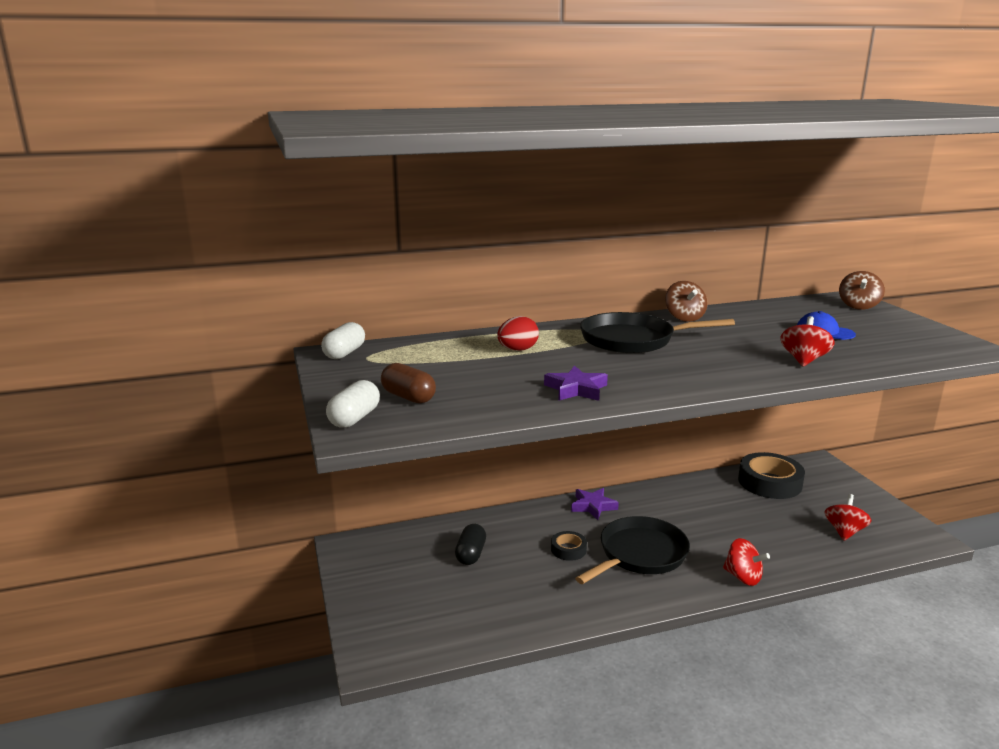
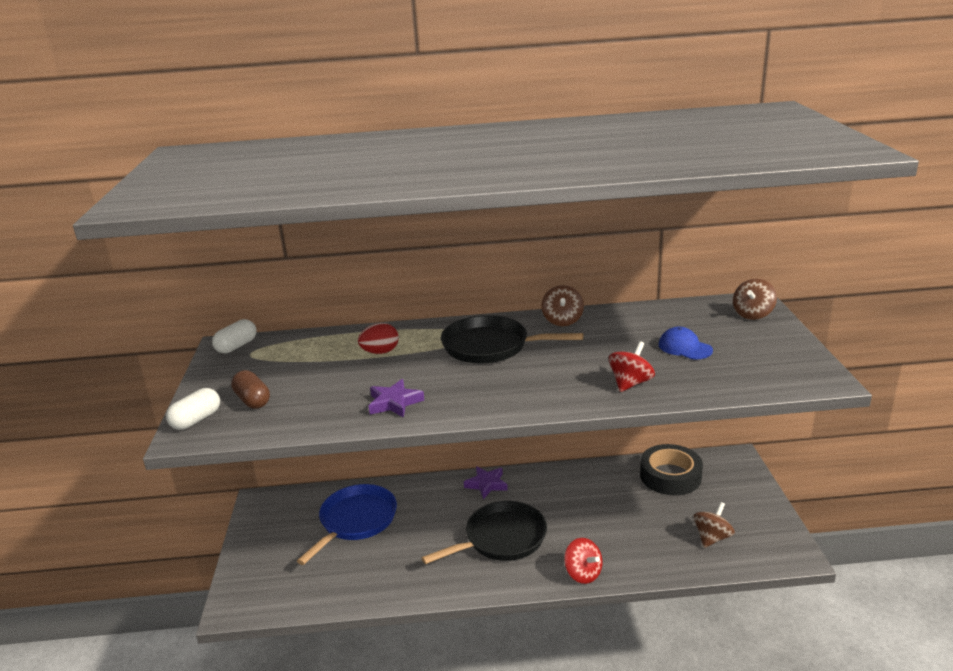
camera: 15 degrees right, 5 degrees up
(471, 554) = (356, 521): black capsule -> blue pan
(568, 549) = (441, 526): black tape -> none
(844, 532) = (712, 538): red spinning top -> brown spinning top

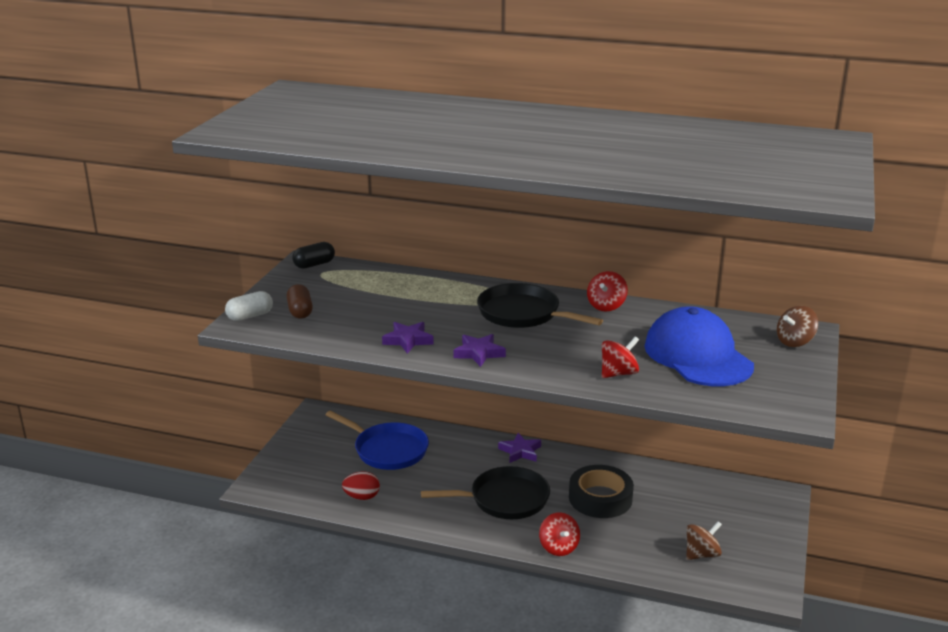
camera: 20 degrees right, 0 degrees up
(236, 346) = (314, 264): white capsule -> black capsule
(356, 521) = (387, 450): blue pan -> blue pan turned 75 degrees clockwise
(380, 352) = (426, 296): red egg -> red egg (362, 497)
(478, 398) = (479, 353): none -> purple star
(562, 320) = (606, 306): brown spinning top -> red spinning top
(670, 476) = (702, 491): black tape -> black tape (600, 498)
(685, 347) = (697, 356): blue cap -> blue cap, size x2.25

